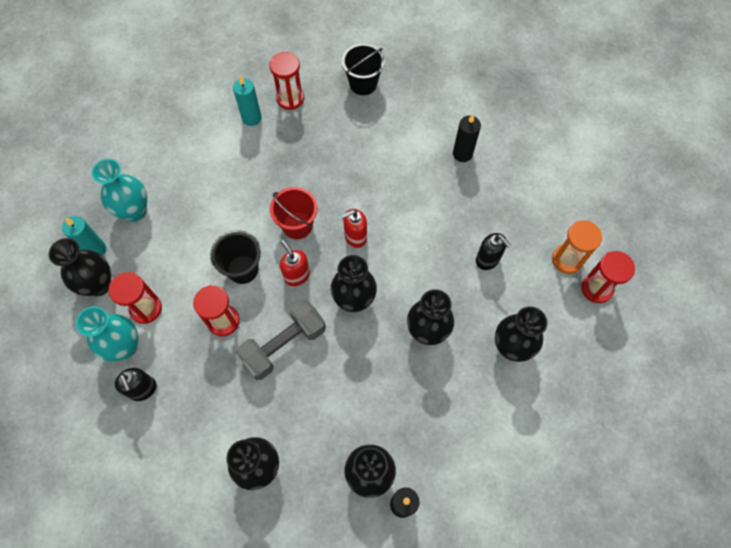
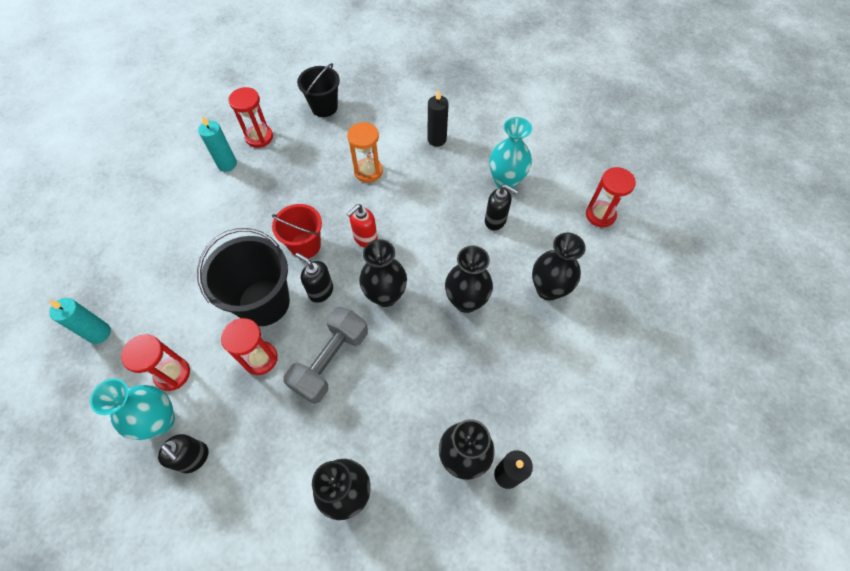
camera: 20 degrees left, 5 degrees down
(99, 285) = (113, 367): black vase -> none
(135, 211) = (132, 283): turquoise vase -> turquoise vase (505, 181)
(243, 269) = (264, 302): black bucket -> black bucket, size x1.57
(296, 275) = (321, 291): red soap dispenser -> black soap dispenser
(567, 259) = (564, 199): orange hourglass -> orange hourglass (368, 171)

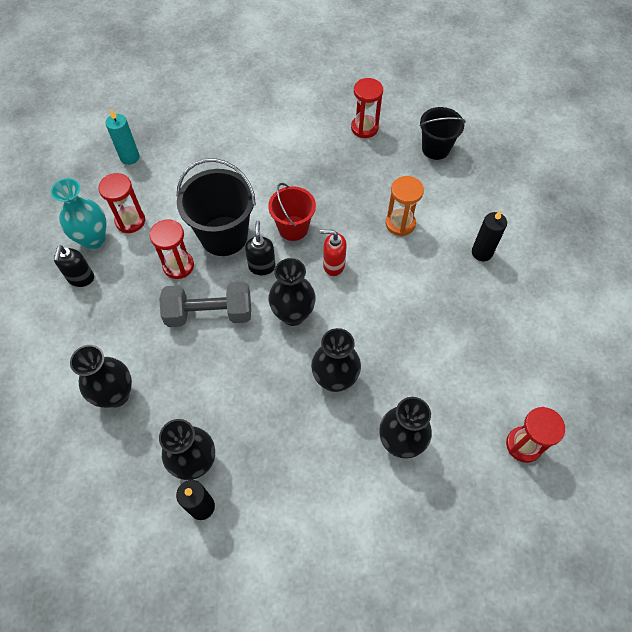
camera: 55 degrees right, 0 degrees up
(227, 164) = (321, 126): turquoise candle -> none
(495, 221) = (436, 354): black soap dispenser -> none
(505, 181) = (487, 337): turquoise vase -> none

